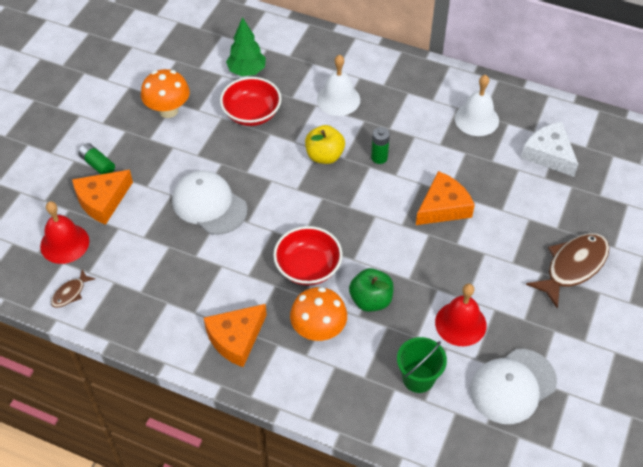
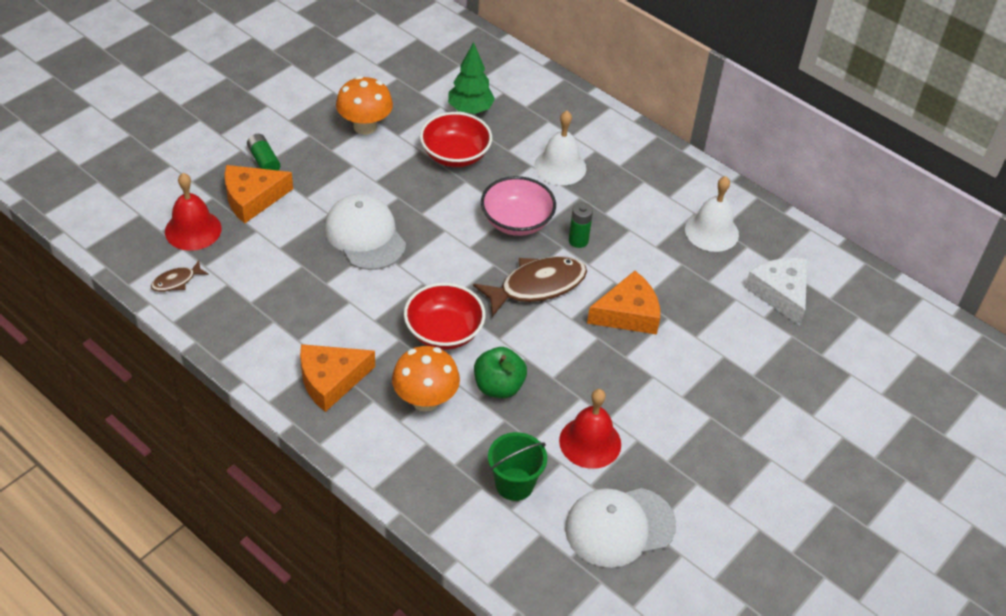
camera: 15 degrees right, 5 degrees down
(324, 156) = (516, 221): yellow apple -> pink bowl
(573, 267) = (752, 422): brown fish -> brown fish (537, 286)

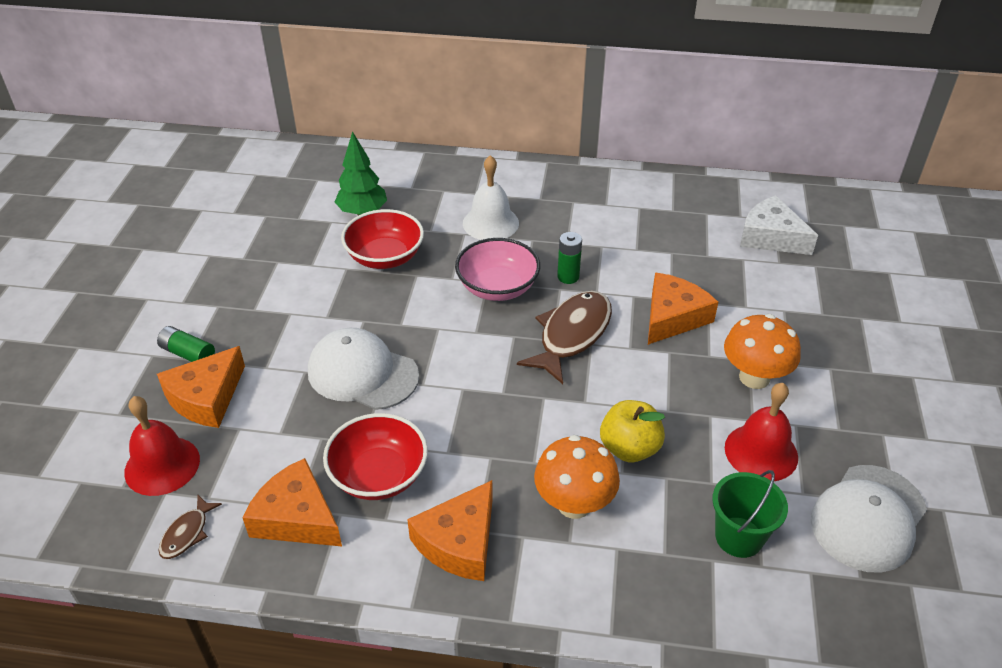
camera: 30 degrees left, 5 degrees down
(246, 308) = (297, 517): none -> orange cheese
(365, 126) = (271, 272): orange mushroom -> orange mushroom (754, 377)
(444, 332) = (527, 425): red bowl -> red bowl (378, 475)
(498, 386) = (629, 448): green apple -> yellow apple
(711, 231) = (668, 215): white bell -> none

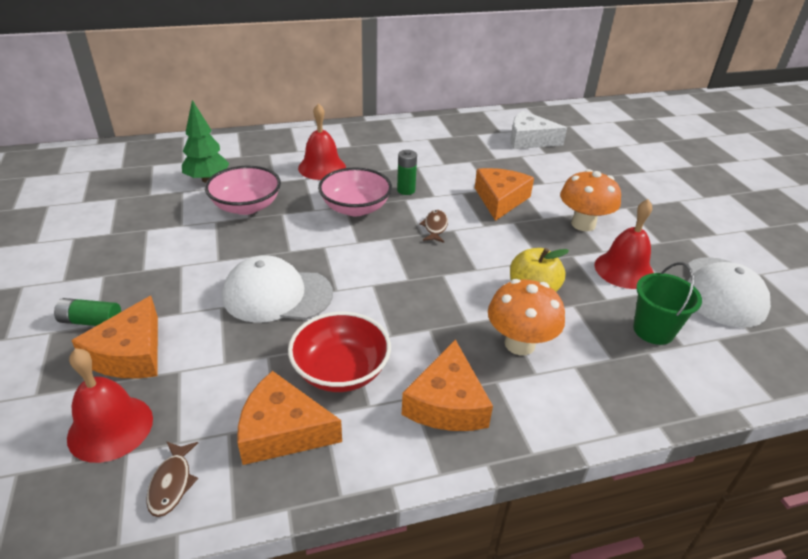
camera: 25 degrees left, 5 degrees down
(385, 257) = (246, 206): red bowl -> pink bowl
(490, 223) = (322, 167): white bell -> red bell
(572, 335) = (435, 227): brown fish -> brown fish, size x0.49

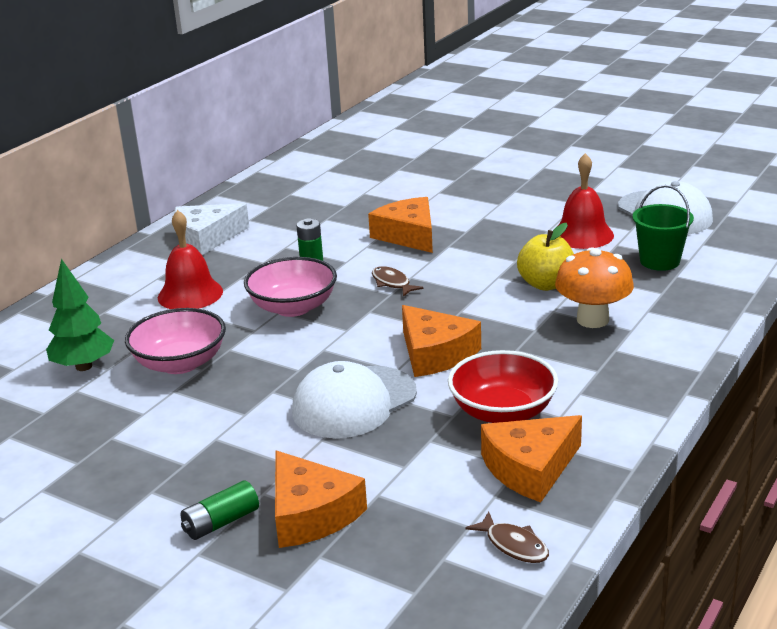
camera: 40 degrees left, 10 degrees down
(110, 428) = (399, 557): red bell -> none
(447, 403) = (606, 381): orange cheese -> orange cheese (435, 353)
(529, 140) = (348, 176): white cheese -> white cheese (206, 238)
(583, 224) = (503, 219): orange mushroom -> none

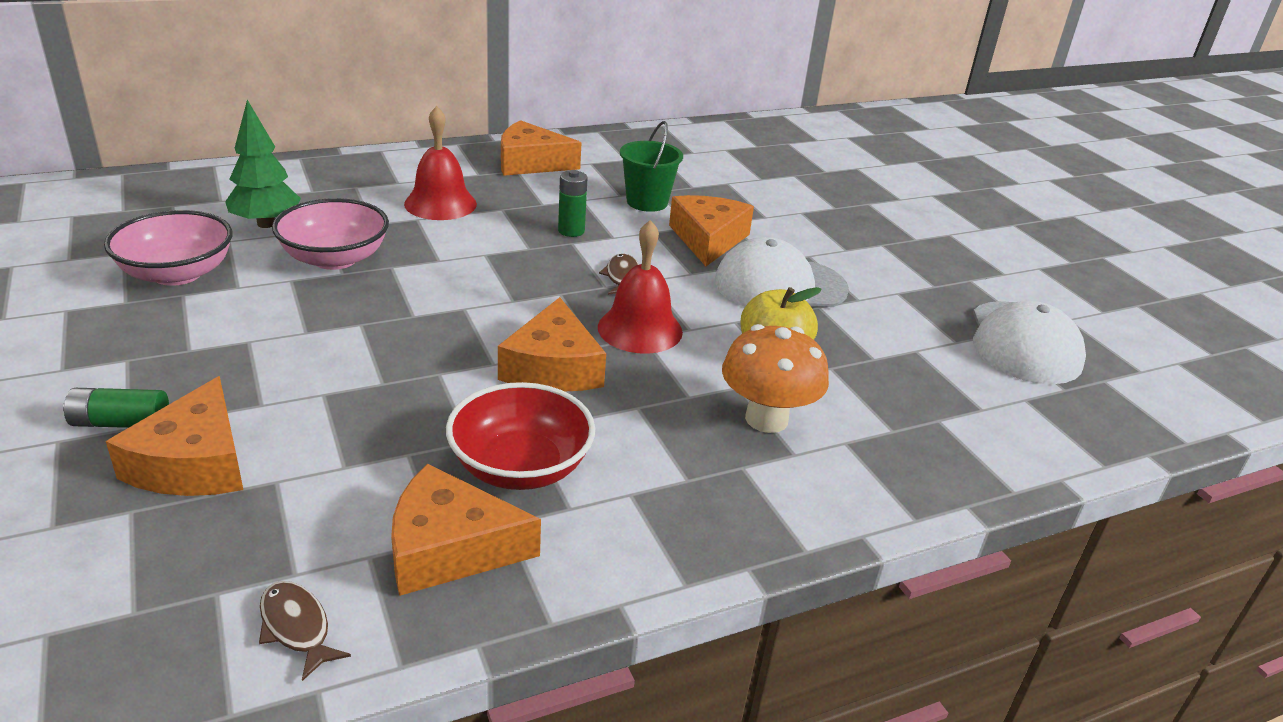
camera: 30 degrees right, 5 degrees up
(206, 238) = (531, 163): white cheese -> orange cheese
(293, 307) = (501, 256): pink bowl -> pink bowl (177, 274)
(354, 402) = (406, 374): white cap -> white cap (780, 285)
(513, 545) = (297, 627): brown fish -> brown fish turned 150 degrees clockwise
(582, 235) = (891, 321): red bell -> red bell (640, 329)
(659, 261) = (941, 393): green bucket -> green bucket (647, 202)

